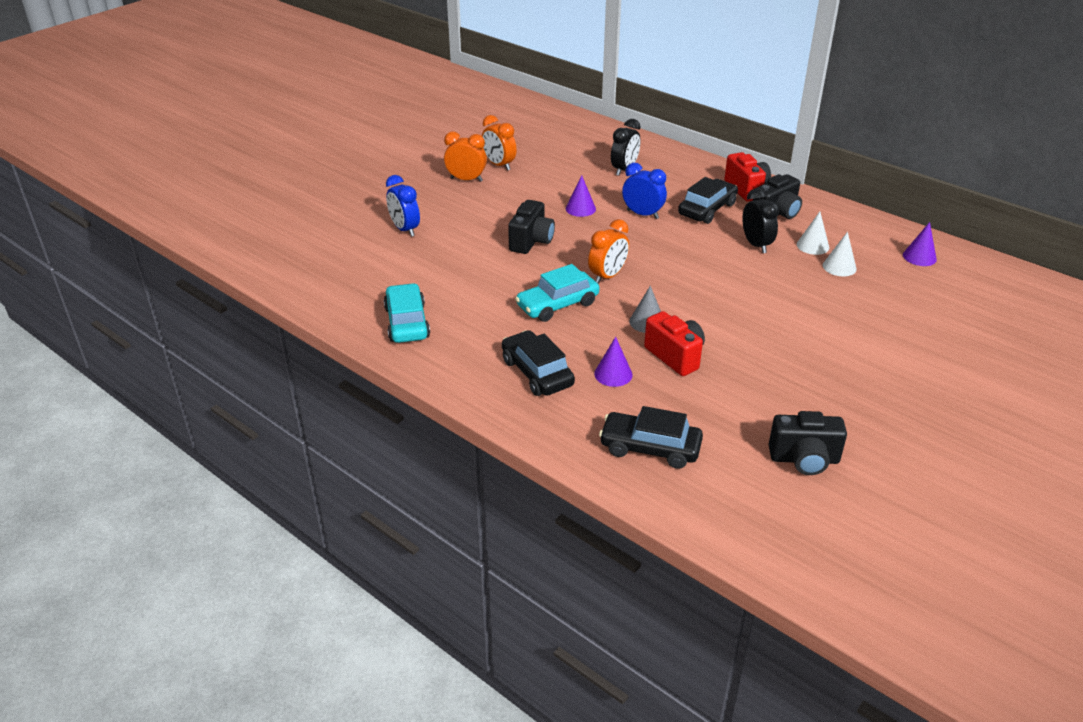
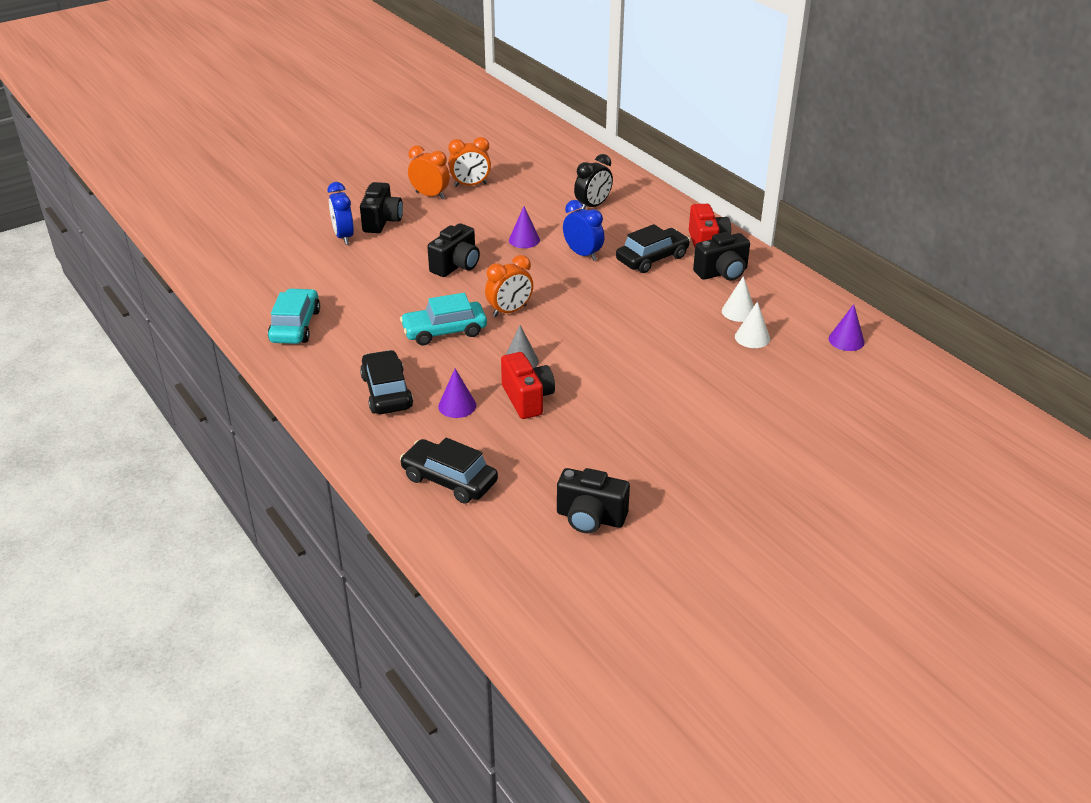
camera: 15 degrees right, 0 degrees up
(434, 210) = (382, 221): none -> black camera
(499, 165) = (470, 185): orange clock -> orange clock turned 75 degrees counterclockwise
(756, 245) = (679, 302): black clock -> none

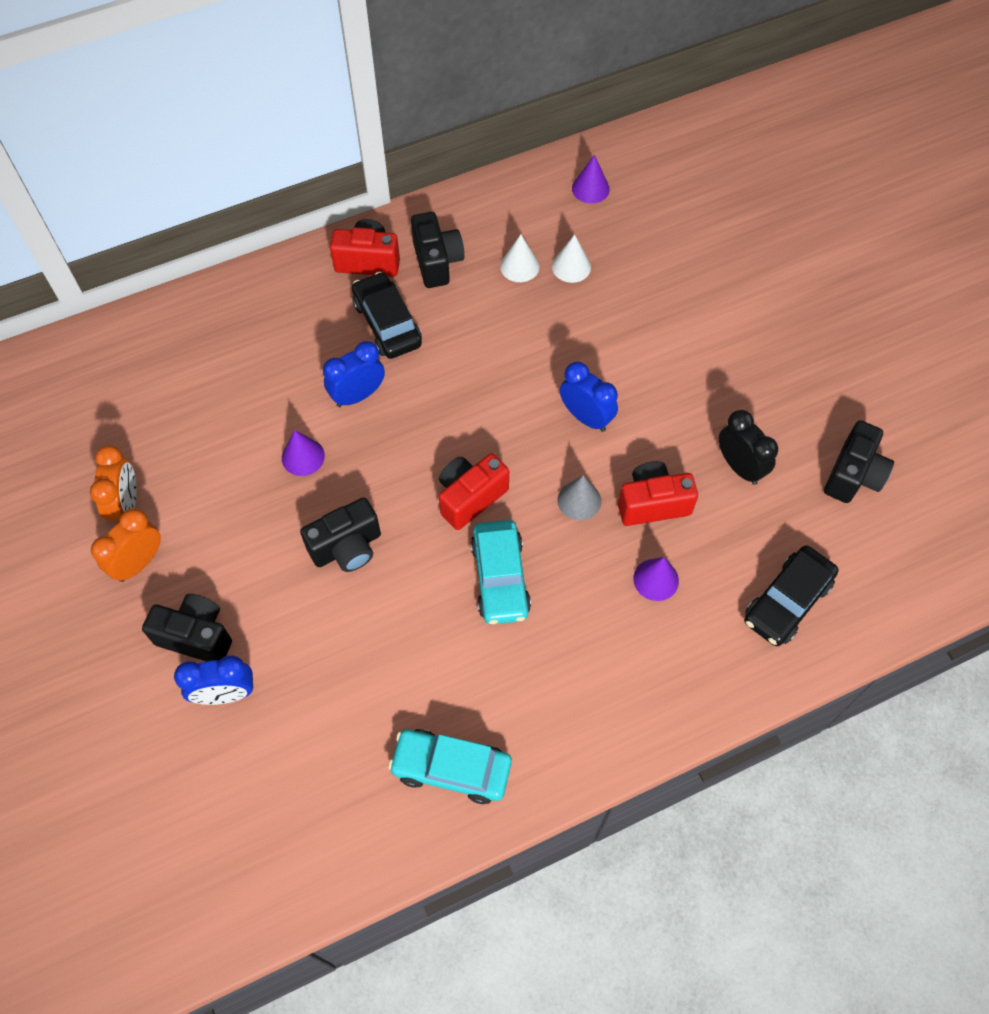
camera: 80 degrees left, 25 degrees up
(386, 392) = (619, 657): black car -> none
(456, 266) = (347, 547): black camera -> black camera turned 105 degrees clockwise
(509, 311) = (470, 497): orange clock -> red camera
(593, 206) = (238, 362): black clock -> black clock (739, 467)
(600, 358) = (586, 417): none -> blue clock

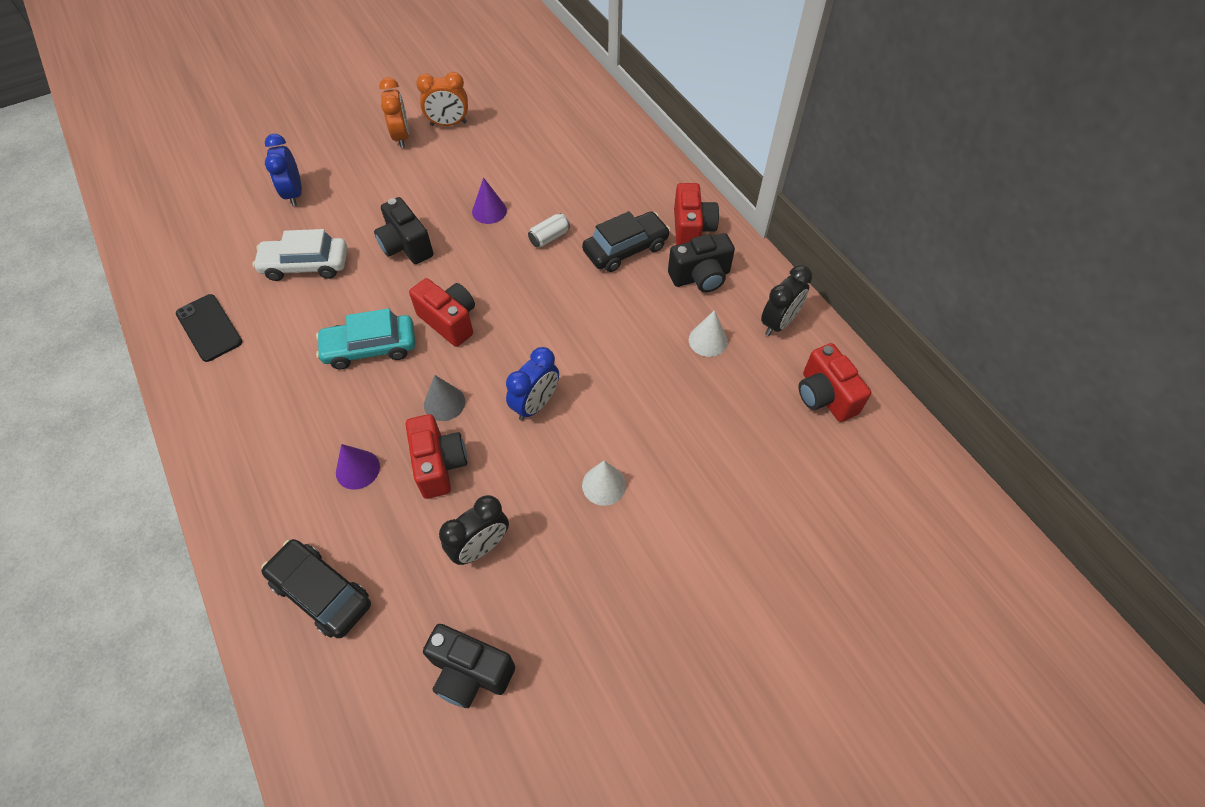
camera: 85 degrees right, 5 degrees down
(139, 563) = (401, 137): orange clock -> orange clock turned 45 degrees clockwise
(196, 636) = (341, 173): black camera -> none
(358, 395) = (549, 237): blue clock -> white can
(361, 663) = (306, 265): none -> white car
(451, 769) = (209, 328): turquoise car -> black phone
(504, 207) = (778, 323): none -> black clock
(571, 266) = (716, 383): white cone -> white cone (604, 485)
(590, 188) = (825, 396): purple cone -> red camera

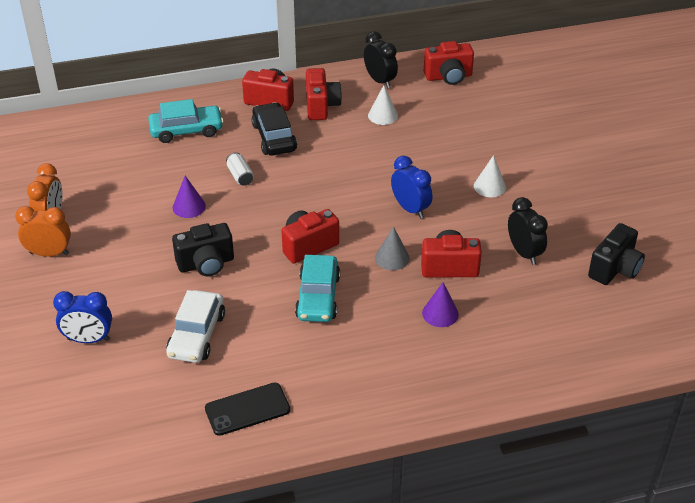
camera: 75 degrees left, 15 degrees down
(321, 592) = (543, 341): black car -> none
(610, 177) = (186, 130): none -> turquoise car
(700, 277) = (321, 106): black camera -> red camera

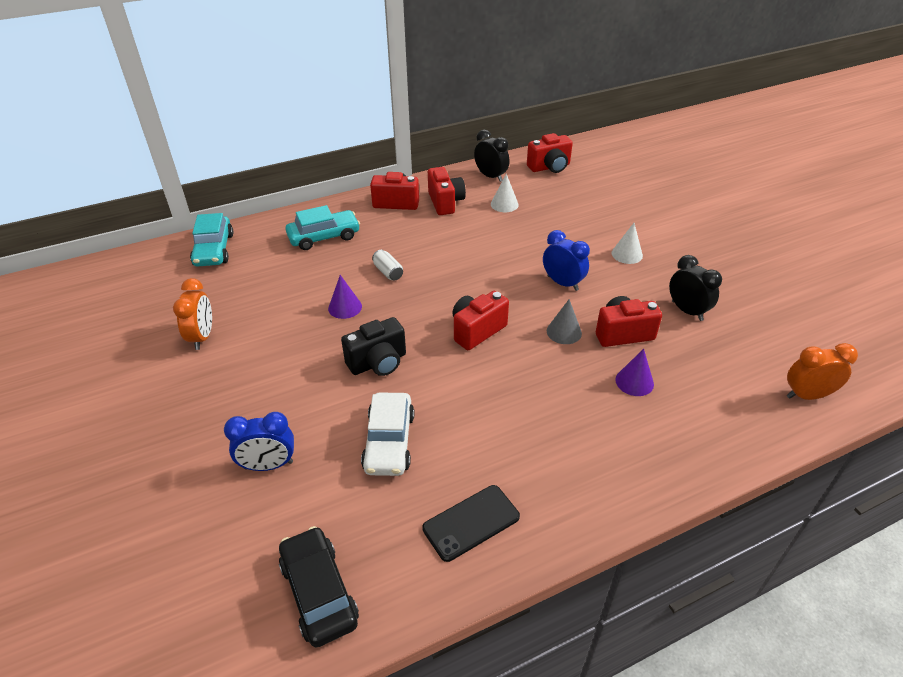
camera: 10 degrees left, 0 degrees up
(49, 253) = (206, 374): orange clock -> orange clock (807, 395)
(274, 137) = (410, 234): black car -> black car (319, 592)
(318, 297) = (505, 381): turquoise car -> turquoise car (214, 250)
(615, 269) = (777, 315): black camera -> none

